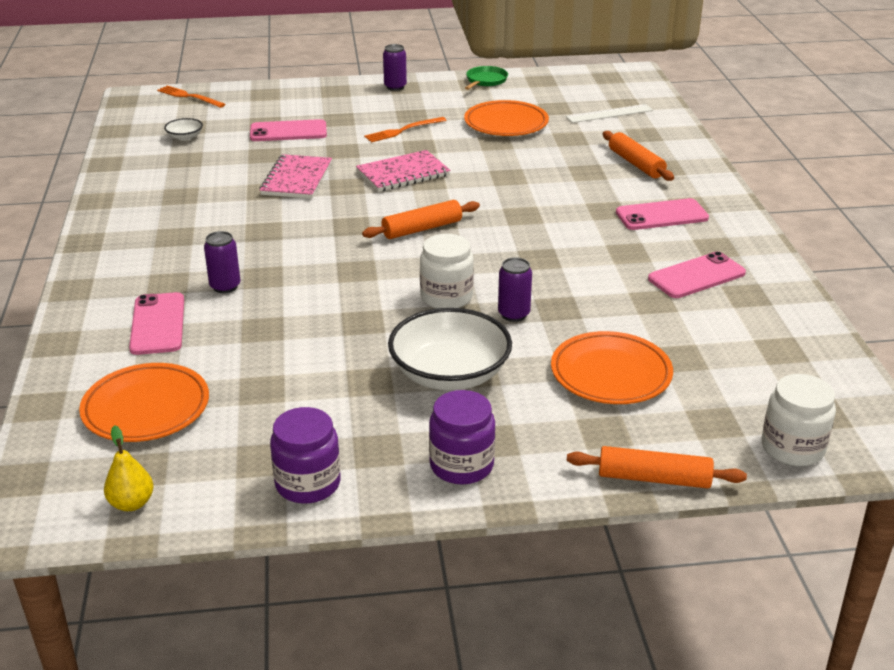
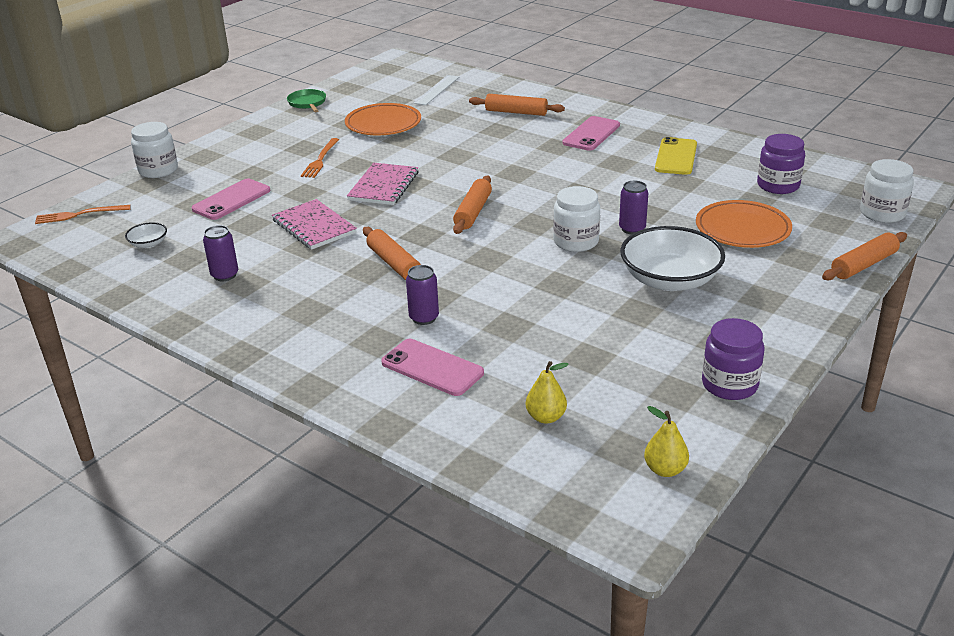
camera: 45 degrees left, 0 degrees up
(146, 408) = (546, 417): orange plate -> yellow pear
(289, 87) = (158, 170): none -> white jar
(289, 236) = (394, 263): none -> orange rolling pin
(395, 87) = (247, 134): purple can -> purple can (225, 275)
(461, 465) = (777, 319): purple jar -> purple jar (778, 185)
(696, 276) = (676, 157): pink phone -> yellow phone

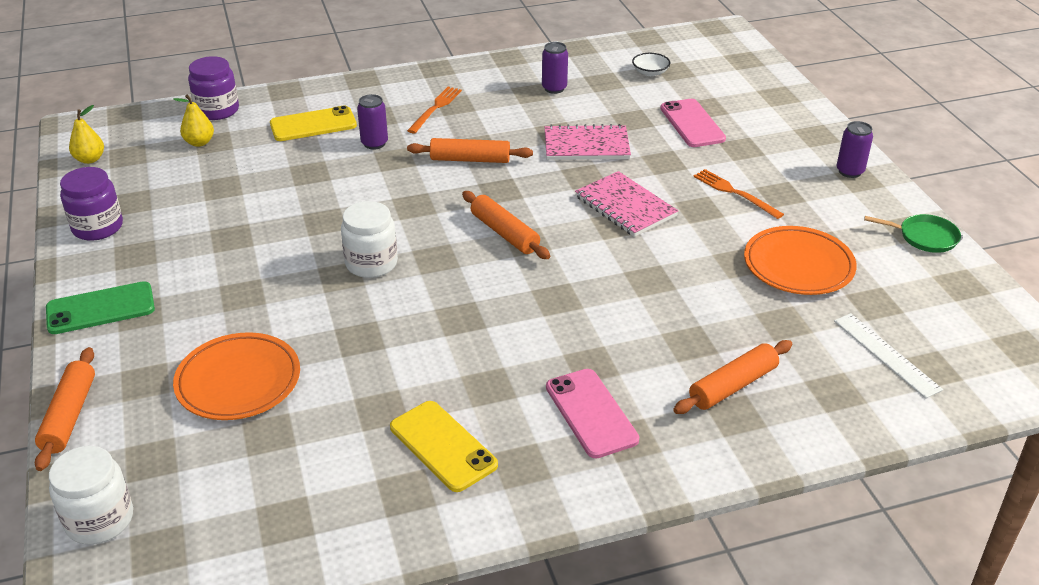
camera: 125 degrees right, 5 degrees up
(79, 215) = (743, 57): orange fork -> orange fork (435, 108)
(158, 170) = (805, 106): white jar -> none
(432, 368) = (313, 124): pink phone -> yellow phone
(632, 229) = (344, 309): purple can -> purple can (850, 171)
(669, 280) = (240, 279): white bowl -> none
(778, 185) = (268, 482): purple jar -> purple jar (217, 110)
(788, 316) = (100, 309): none -> green phone

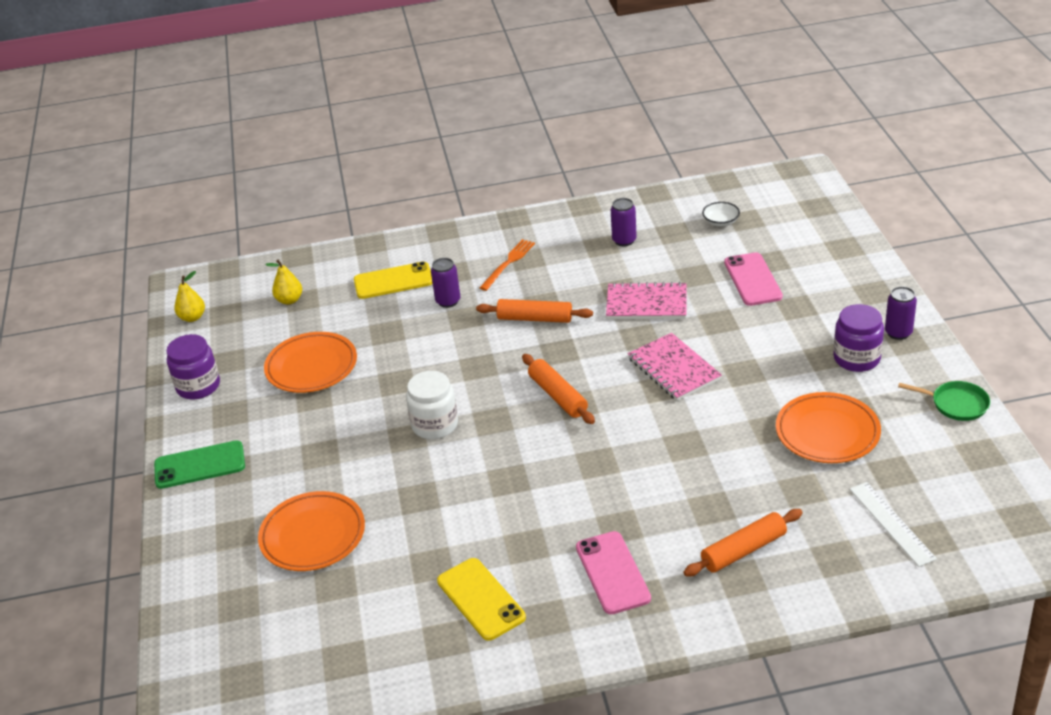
camera: 10 degrees right, 0 degrees up
(70, 415) = (173, 563): orange rolling pin -> none
(99, 520) = (196, 654): white jar -> none
(217, 110) = (307, 266): purple jar -> purple jar (856, 358)
(227, 207) = (311, 367): none -> orange plate
(735, 193) = (781, 355): orange fork -> none

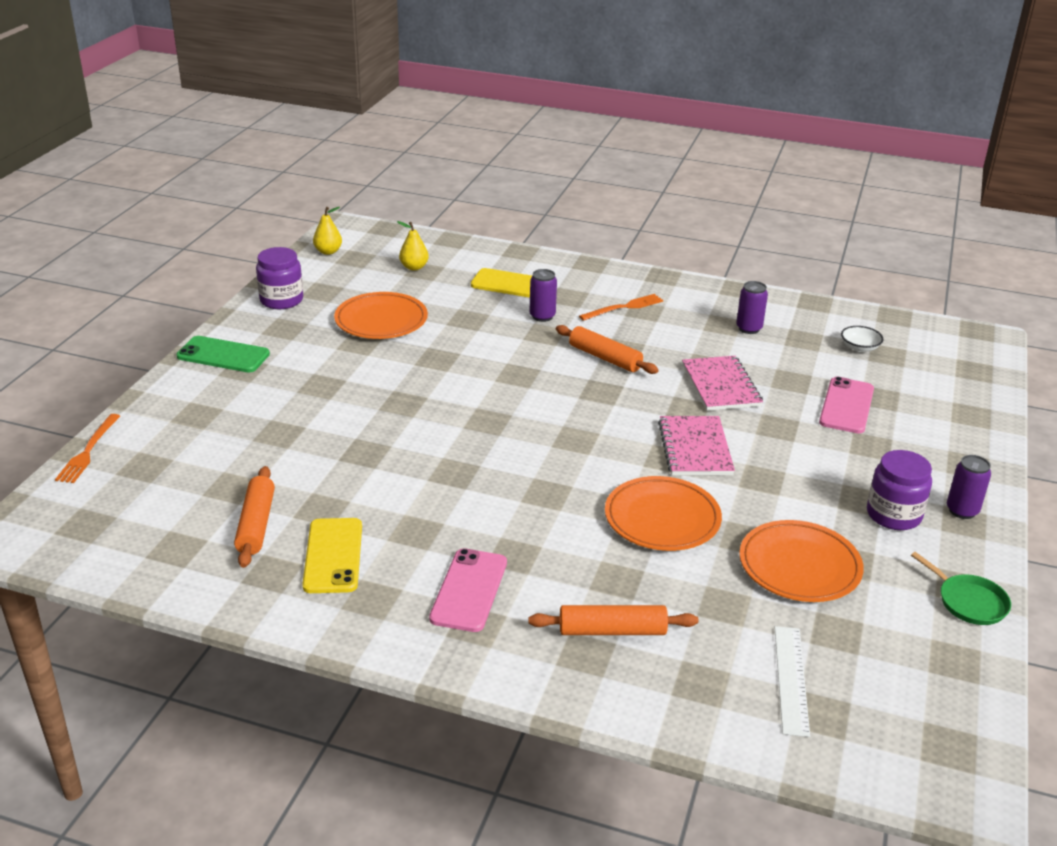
camera: 25 degrees right, 5 degrees down
(170, 615) = (88, 451): none -> orange fork
(313, 535) = (252, 443): orange plate -> orange plate (662, 519)
(435, 425) = (435, 404): white jar -> none
(558, 396) = (564, 426): orange rolling pin -> orange rolling pin (256, 524)
(646, 303) = (721, 385): pink notebook -> pink notebook turned 45 degrees clockwise

